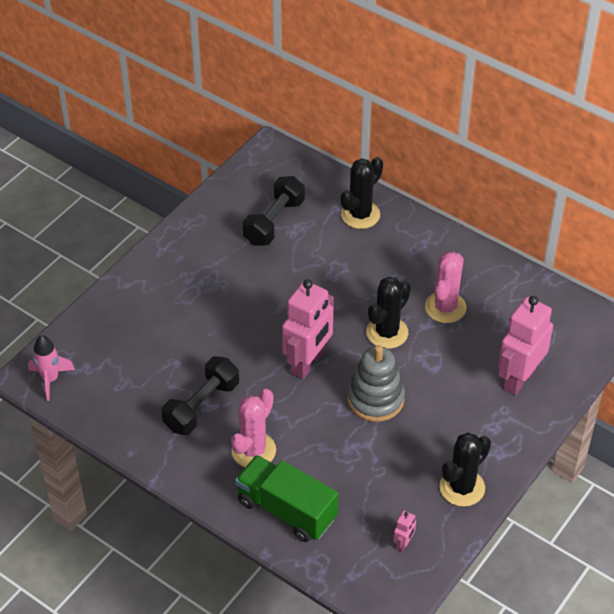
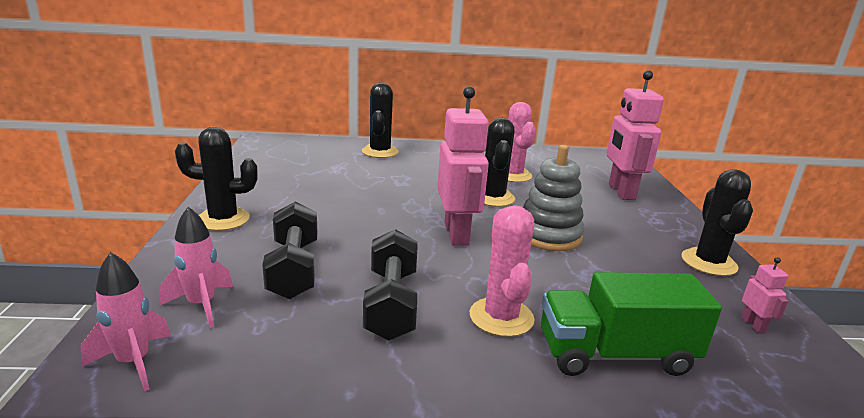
camera: 40 degrees left, 25 degrees down
(102, 353) = (201, 305): none -> pink rocket
(162, 269) = (223, 219): none -> black cactus
(274, 222) = (311, 169): black dumbbell -> black dumbbell (293, 269)

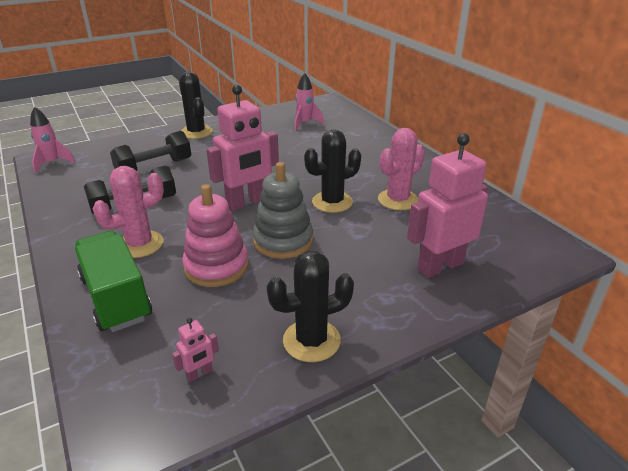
camera: 65 degrees right, 10 degrees up
(201, 305) = (104, 159): pink rocket -> pink rocket (305, 124)
(380, 152) = (365, 138): black cactus -> none
(578, 278) = (216, 266): none -> pink stacking toy

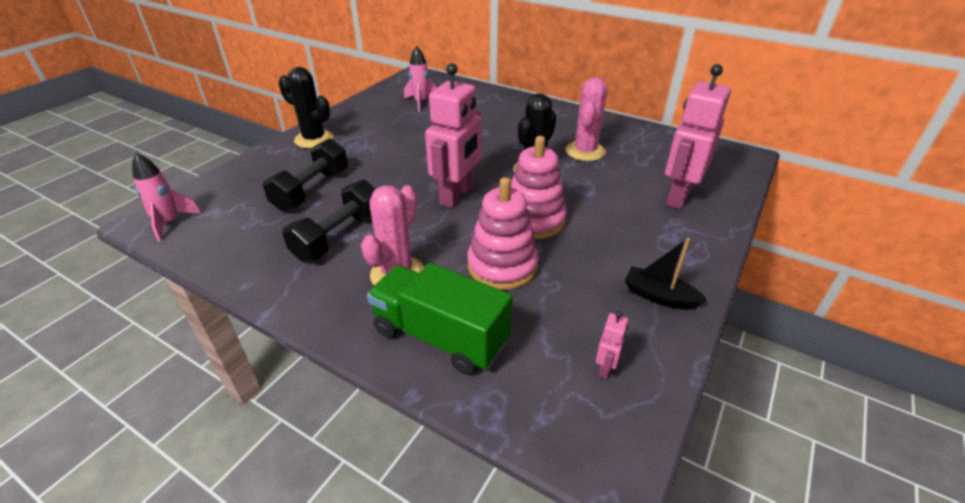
camera: 30 degrees left, 5 degrees up
(283, 241) = (533, 220): grey stacking toy -> pink stacking toy
(311, 340) = (659, 296): black cactus -> black boat

